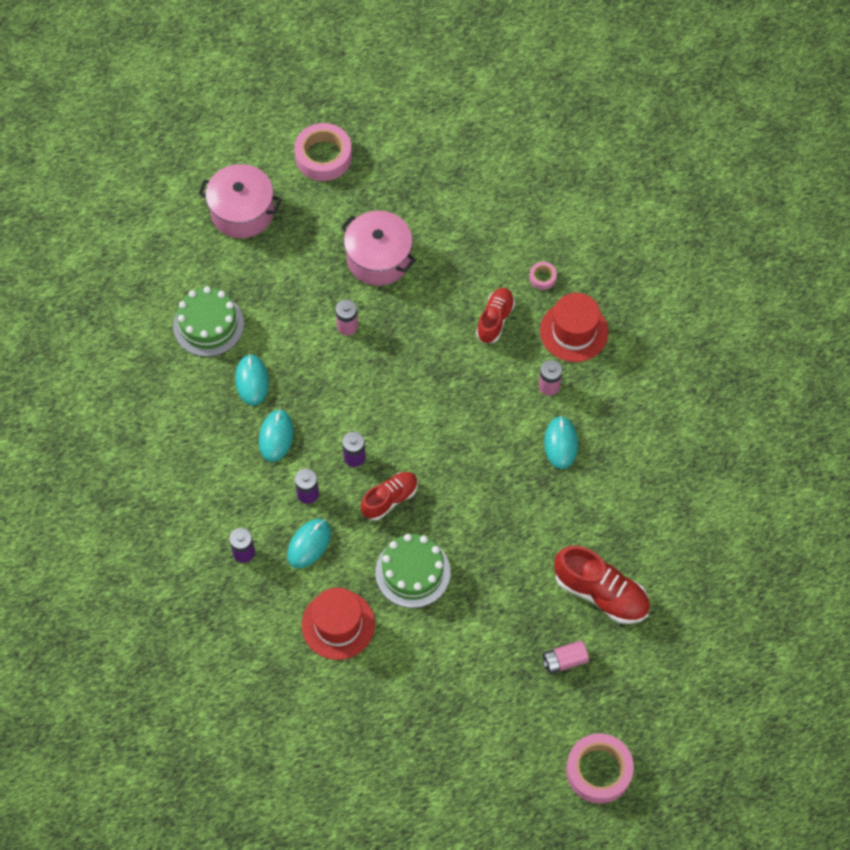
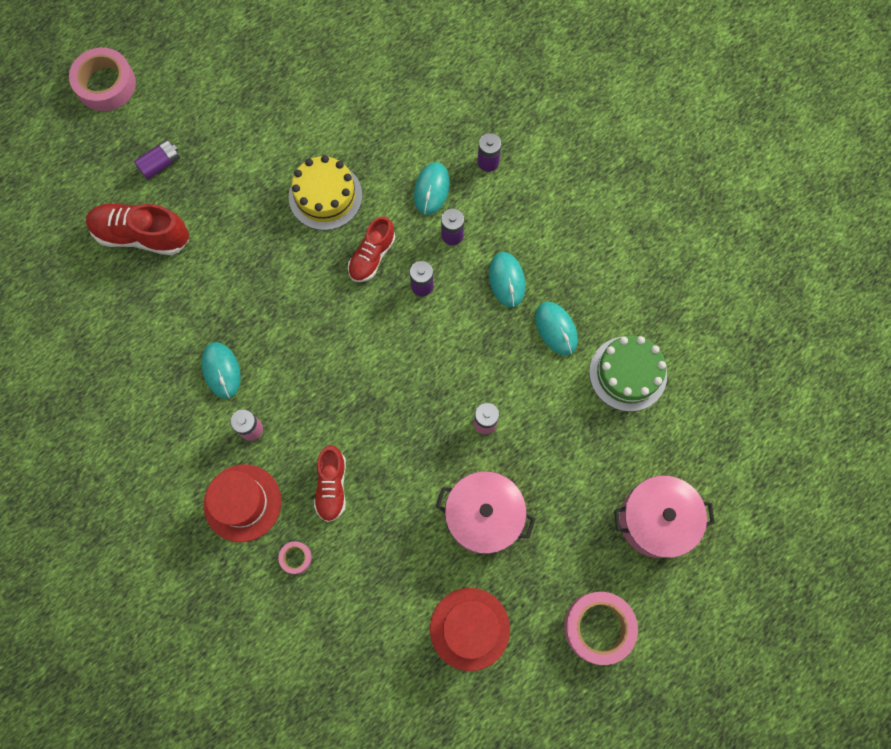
camera: 160 degrees right, 10 degrees up
(338, 624) = (376, 128): red hat -> red hat (469, 628)
(412, 572) = (325, 196): green cake -> yellow cake
(564, 661) = (160, 164): pink battery -> purple battery

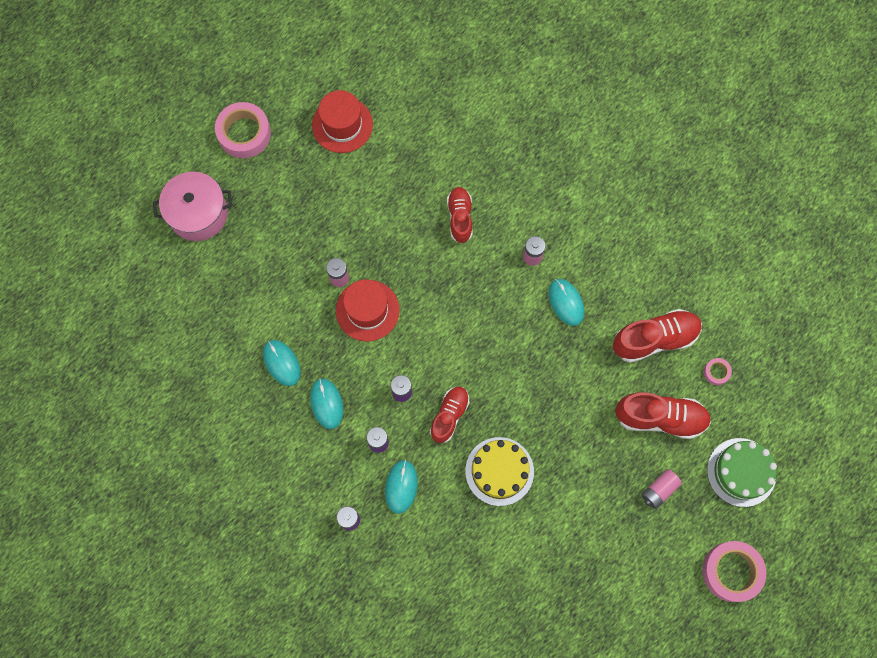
camera: 175 degrees right, 0 degrees up
(128, 320) = (654, 339): none -> red shoe
(160, 164) = (659, 490): purple battery -> pink battery
(242, 503) = (529, 199): red hat -> red hat (367, 310)
(295, 558) = (481, 163): pink tape -> pink tape (716, 372)
(483, 516) = (336, 205): pink pot -> none
(628, 373) = (219, 329): green cake -> green cake (741, 472)

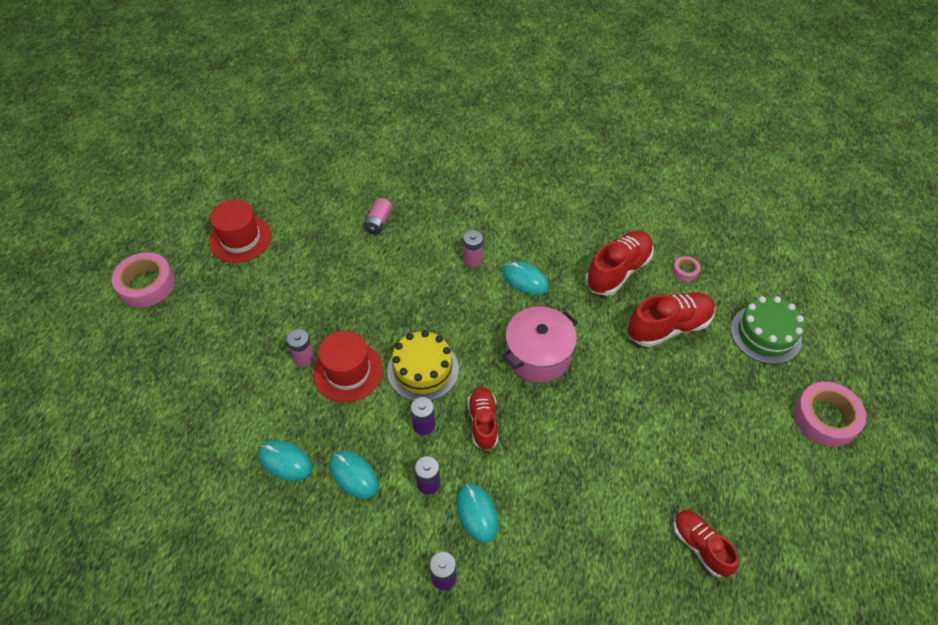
camera: 30 degrees left, 20 degrees down
(198, 213) = (128, 370): pink pot -> pink pot (538, 355)
(460, 217) = (390, 260): red shoe -> red shoe (700, 546)
(499, 471) = (562, 446): yellow cake -> yellow cake (423, 370)
(659, 490) = (712, 384): pink battery -> pink battery (378, 222)

